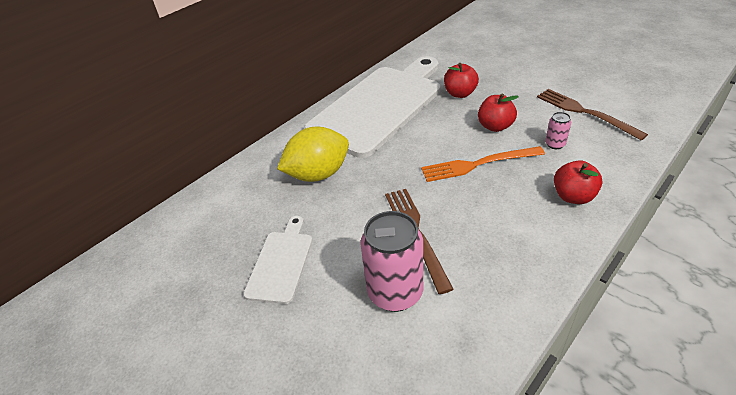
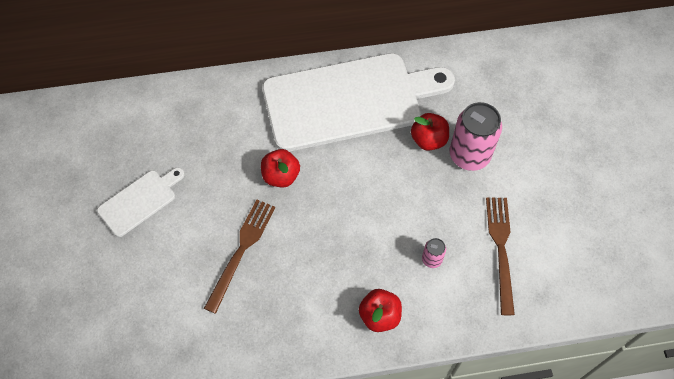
camera: 35 degrees right, 20 degrees up
(318, 174) = (232, 139): yellow lemon -> none
(395, 293) = (182, 284): pink can -> pink can (469, 155)
(478, 164) = (351, 228): orange fork -> none
(495, 126) = (410, 201): red apple -> red apple (281, 176)

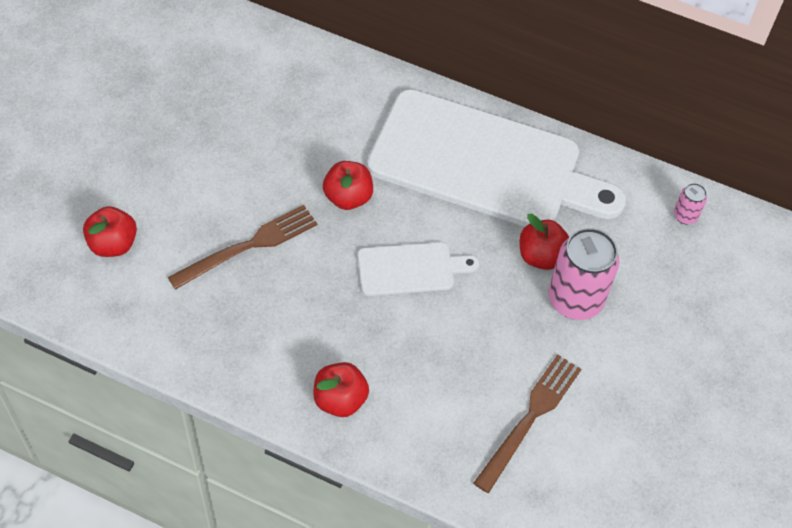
camera: 30 degrees right, 5 degrees down
(140, 201) = (186, 136): white cutting board -> white cutting board (410, 269)
(147, 309) = (113, 244): none -> red apple
(432, 259) = (443, 380): pink can -> pink can (685, 216)

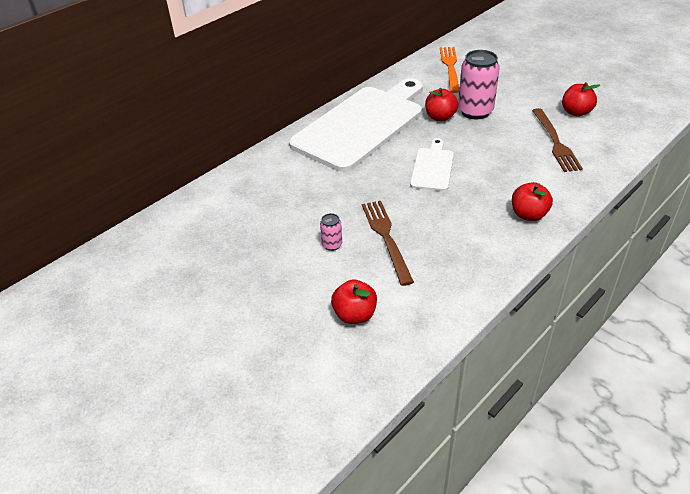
camera: 65 degrees left, 15 degrees down
(348, 197) = (363, 184): red apple -> red apple (576, 112)
(530, 419) = (555, 142): brown fork -> brown fork turned 150 degrees counterclockwise
(685, 216) = (429, 67): pink can -> pink can (332, 245)
(696, 245) = (450, 67): none -> orange fork

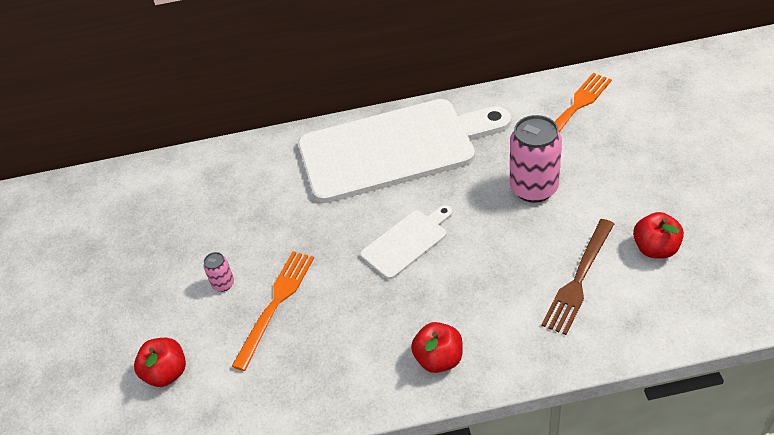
camera: 40 degrees right, 5 degrees up
(386, 238) = (275, 305): brown fork -> orange fork
(440, 117) = (486, 177): red apple -> none

